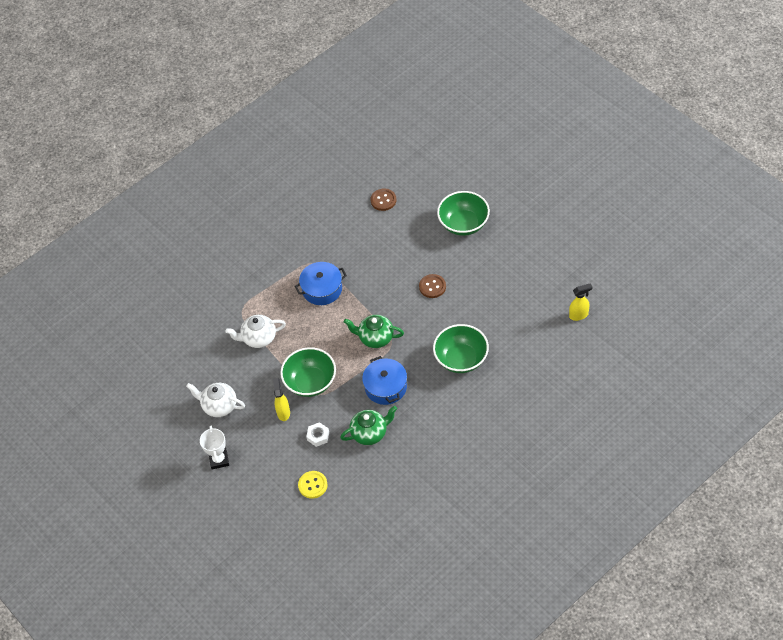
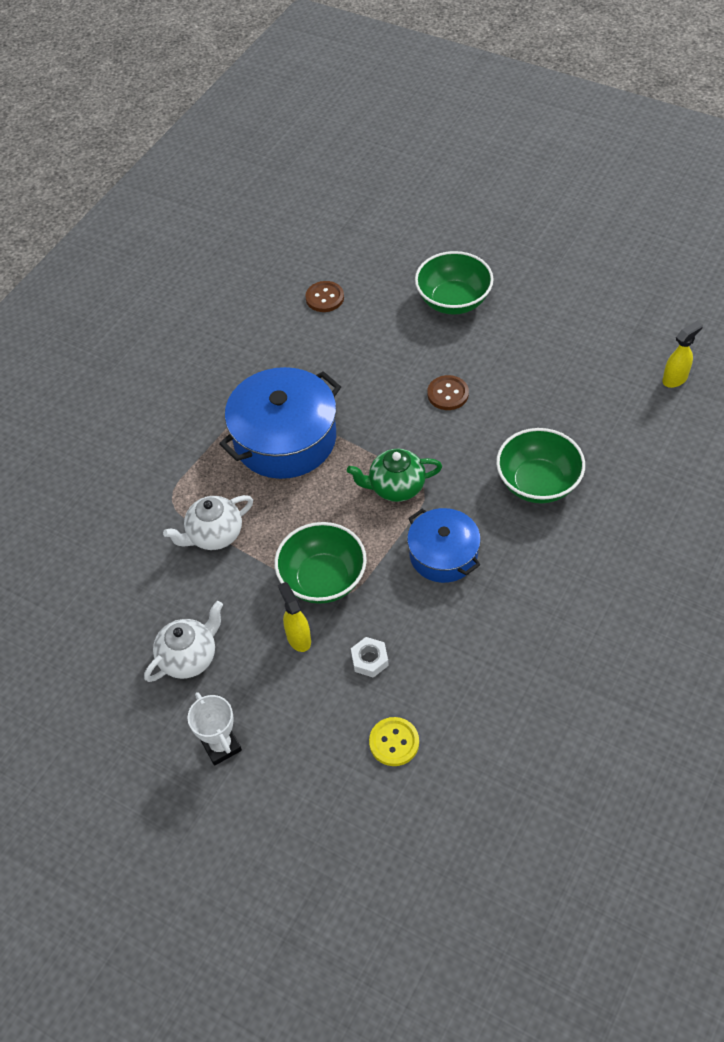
camera: 20 degrees left, 0 degrees up
(219, 406) = (189, 657): white teapot -> white teapot turned 135 degrees clockwise
(322, 289) = (285, 438): blue pot -> blue pot, size x1.63
(370, 433) = (450, 632): green teapot -> none

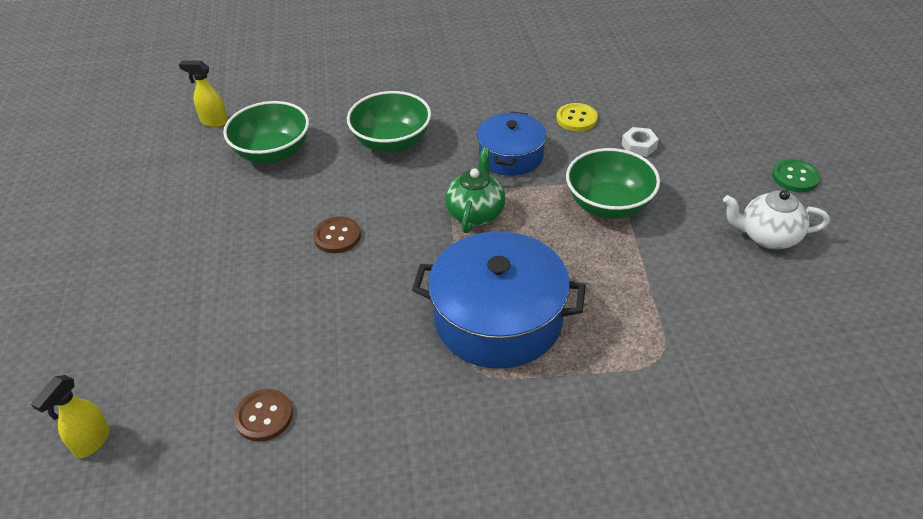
camera: 130 degrees left, 10 degrees down
(214, 535) = (654, 298): white teapot -> none
(221, 746) = (795, 177): white trophy -> green button
(298, 638) = (671, 189): yellow spray bottle -> yellow spray bottle (92, 442)
(394, 742) = (677, 107): yellow button -> yellow button (576, 119)
(396, 487) = (475, 213): green teapot -> green teapot turned 120 degrees counterclockwise
(453, 301) = (197, 298): green bowl -> green bowl (273, 153)

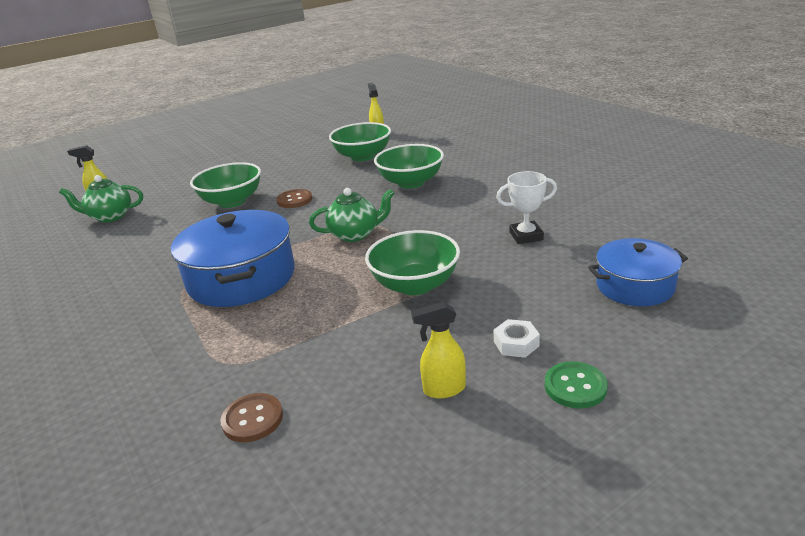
camera: 65 degrees right, 15 degrees down
(176, 434) = (110, 217): none -> green teapot
(264, 416) = (127, 233): brown button -> brown button (252, 419)
(276, 292) = (232, 201): none -> green bowl
(511, 156) = (440, 226): blue pot -> blue pot (635, 286)
(576, 119) = (526, 236): yellow button -> white trophy
(639, 146) = (520, 276): white nut -> white nut (516, 344)
(768, 237) = (443, 389): white teapot -> yellow spray bottle

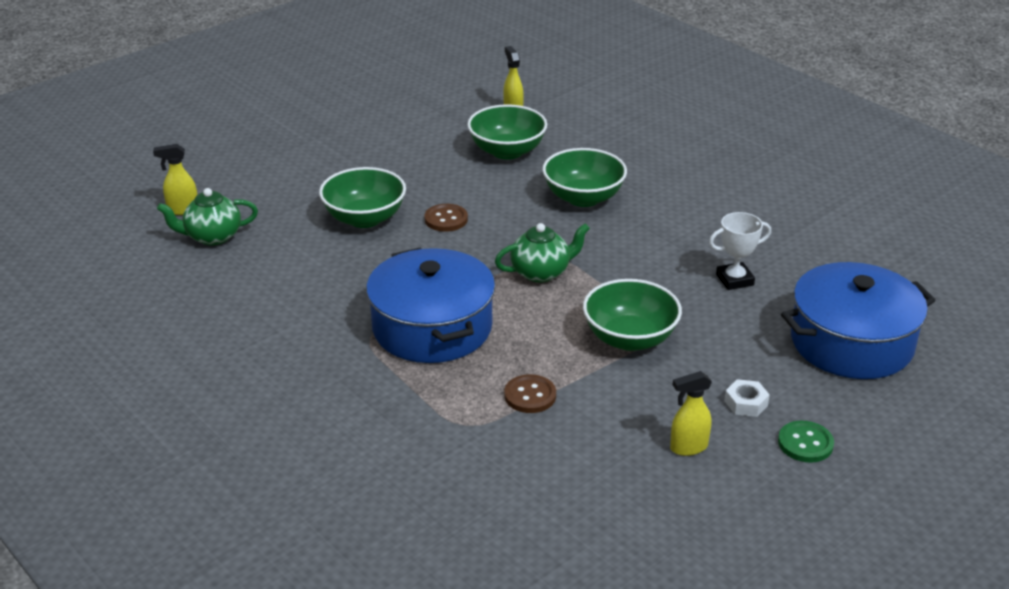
camera: 10 degrees left, 5 degrees up
(252, 419) = (518, 477): brown button -> brown button (530, 395)
(635, 286) = (851, 343): blue pot -> blue pot, size x1.63

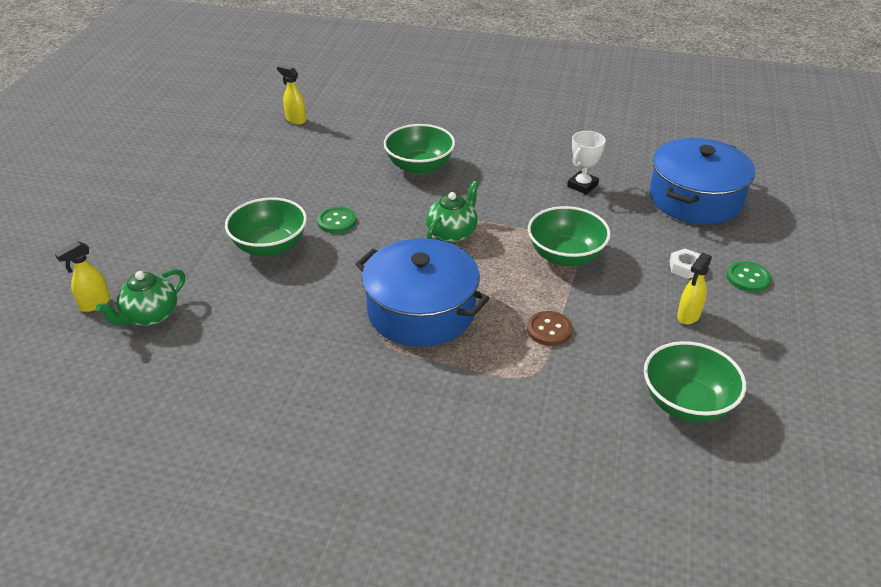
camera: 35 degrees left, 5 degrees up
(446, 219) = (336, 221): brown button -> green button
(507, 151) = (325, 152): green bowl -> green bowl (687, 403)

